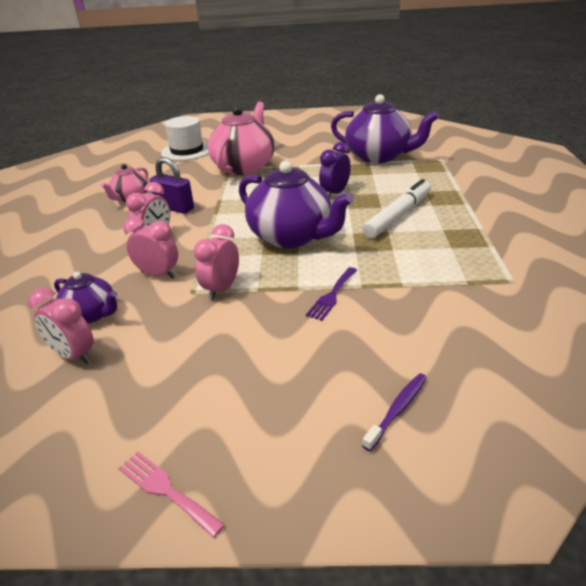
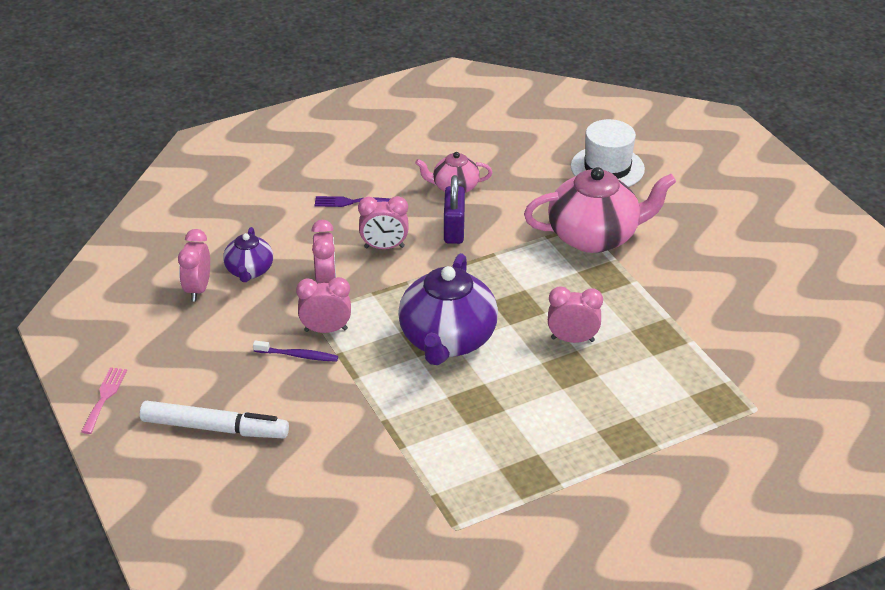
camera: 60 degrees right, 5 degrees up
(332, 295) = (356, 404): purple fork -> purple fork (350, 202)
(335, 193) = (572, 339): purple clock -> pink clock
(379, 156) = (719, 345): purple teapot -> none
(397, 410) = (226, 486): purple toothbrush -> purple toothbrush (298, 355)
(398, 216) = (549, 409): white marker -> white marker (215, 428)

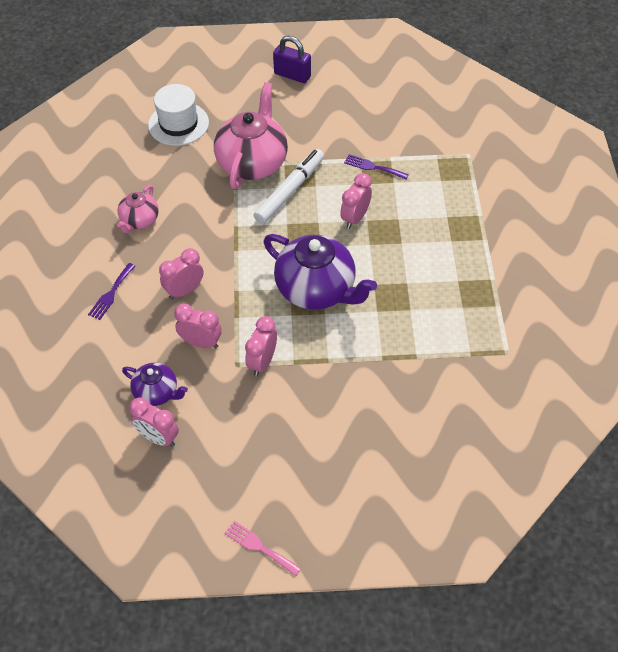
camera: 65 degrees left, 15 degrees up
(215, 428) = (338, 473): white marker -> white marker (290, 191)
(298, 355) = (282, 390): purple toothbrush -> none
(384, 247) = (184, 290): pink clock -> pink clock turned 150 degrees counterclockwise
(454, 230) = (191, 239): purple padlock -> purple padlock (292, 75)
(664, 331) = (373, 167): none -> purple fork

